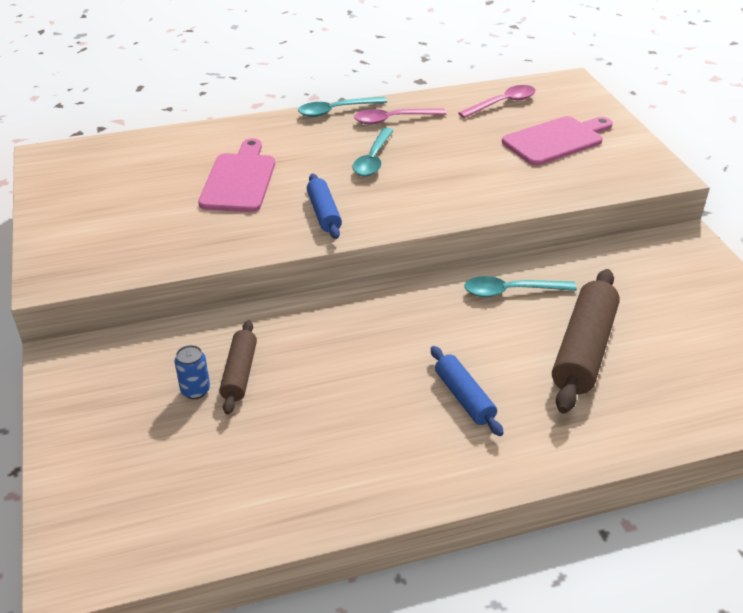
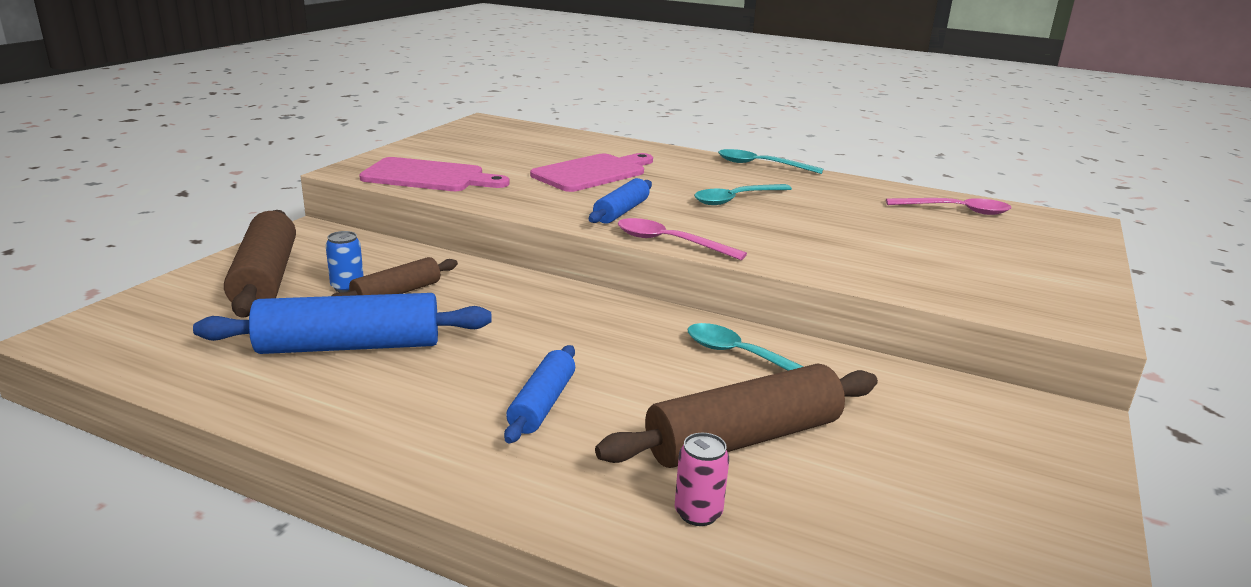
camera: 40 degrees right, 15 degrees down
(119, 423) = (266, 278): none -> brown rolling pin
(288, 436) = (349, 346): none -> blue rolling pin
(392, 120) = (807, 185): pink spoon -> pink spoon (669, 242)
(556, 140) = (975, 251): pink cutting board -> pink cutting board (429, 176)
(624, 410) = (698, 513): none -> pink can

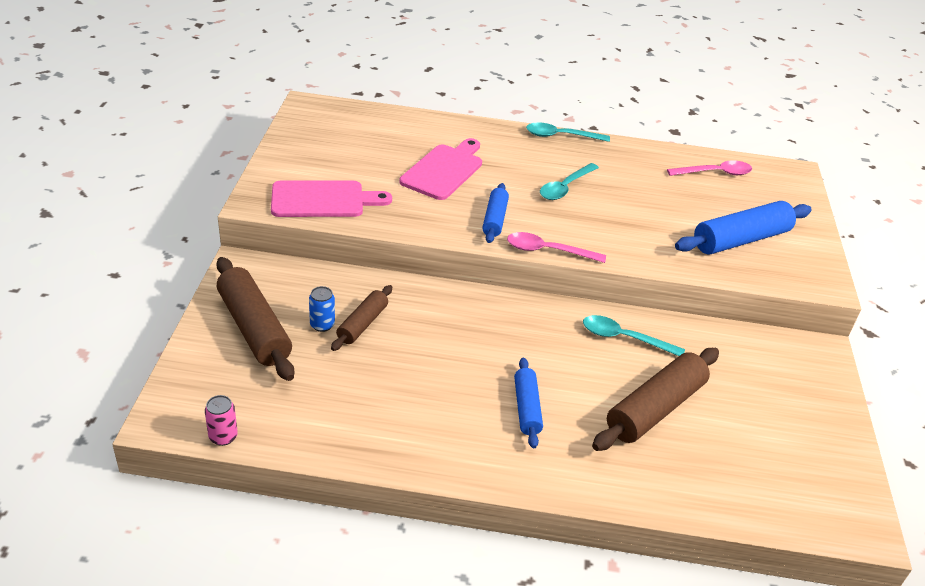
camera: 20 degrees left, 15 degrees up
(349, 346) = (370, 385): blue rolling pin -> blue rolling pin (741, 240)
(698, 513) = (656, 470): pink can -> pink can (223, 437)

